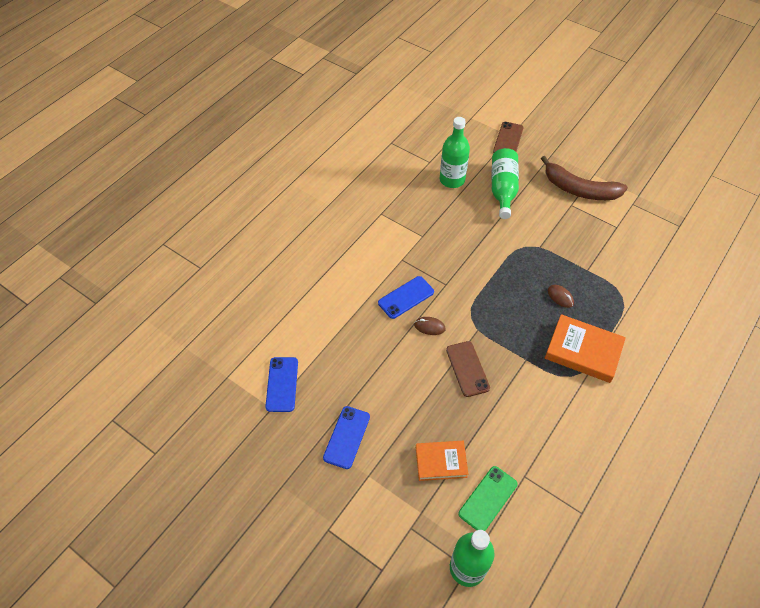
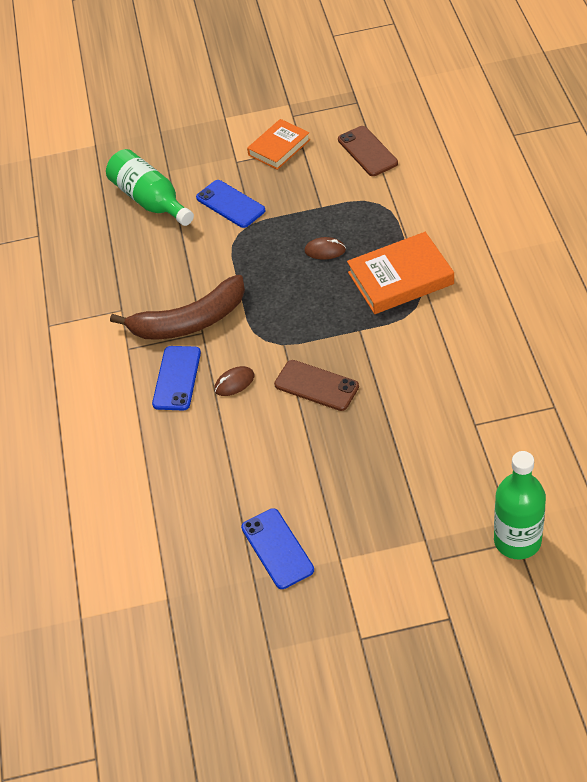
camera: 40 degrees left, 5 degrees down
(282, 384) = (150, 568): blue phone -> blue phone (230, 204)
(441, 462) = (390, 483): orange book -> orange book (279, 147)
(452, 180) = (85, 233): green bottle -> none
(488, 499) = (467, 471): green phone -> none
(508, 140) = (97, 150): brown phone -> brown phone (367, 151)
(579, 189) = (227, 141): brown banana -> brown banana (189, 321)

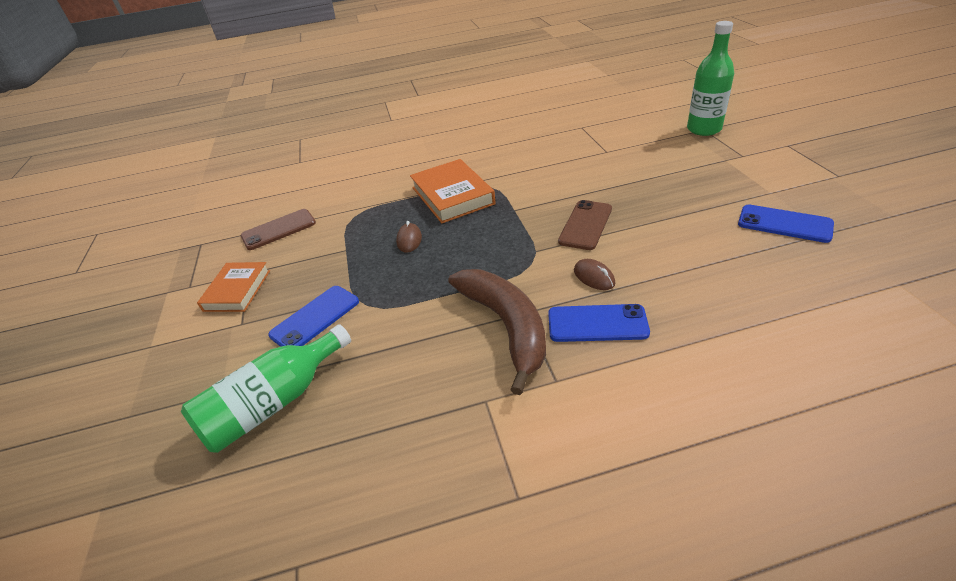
camera: 95 degrees left, 10 degrees down
(277, 548) = (784, 224): blue phone -> blue phone turned 60 degrees clockwise
(279, 147) = (237, 290): orange book -> orange book turned 60 degrees clockwise

